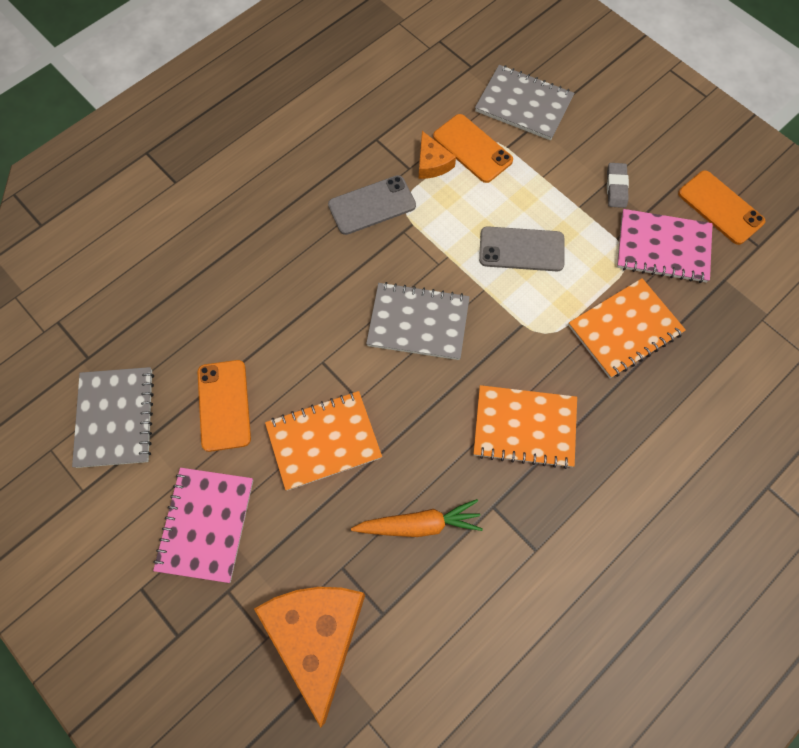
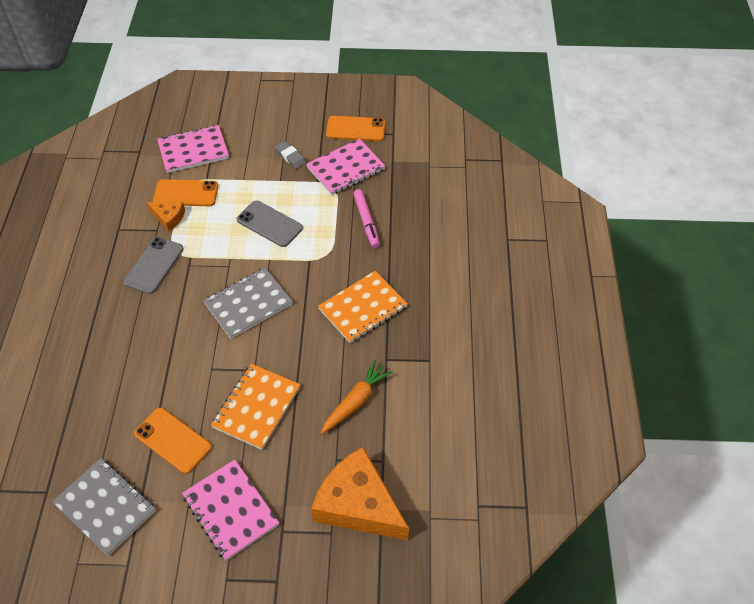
camera: 45 degrees left, 15 degrees down
(521, 249) = (269, 224): grey phone -> grey phone turned 75 degrees clockwise
(524, 104) = (193, 150): grey notebook -> pink notebook
(625, 329) = (366, 221): orange notebook -> pink marker

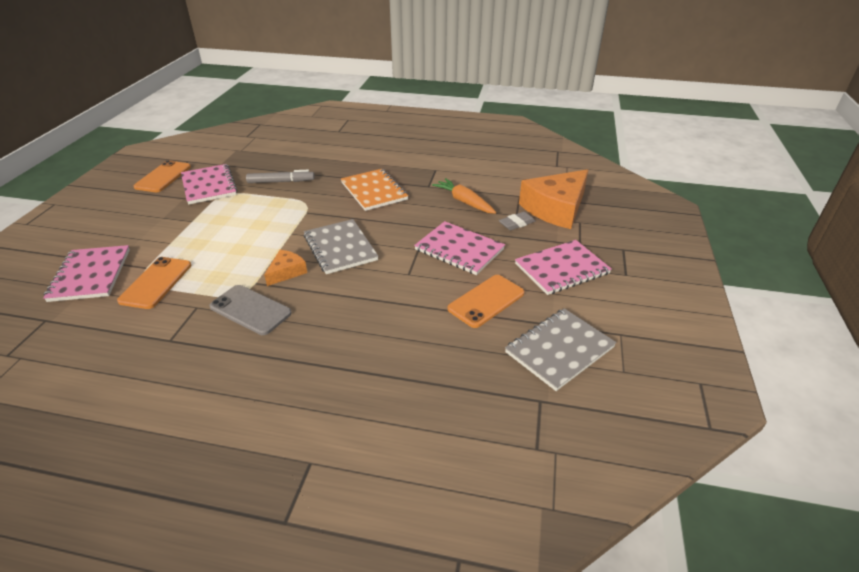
camera: 80 degrees left, 15 degrees down
(169, 217) = (184, 297): orange cheese -> orange cheese (286, 272)
(256, 407) = (459, 250): orange notebook -> pink notebook
(269, 224) = (246, 230): grey phone -> none
(290, 157) = (165, 213): grey eraser -> grey eraser (517, 223)
(366, 221) = (281, 181): pink marker -> grey marker

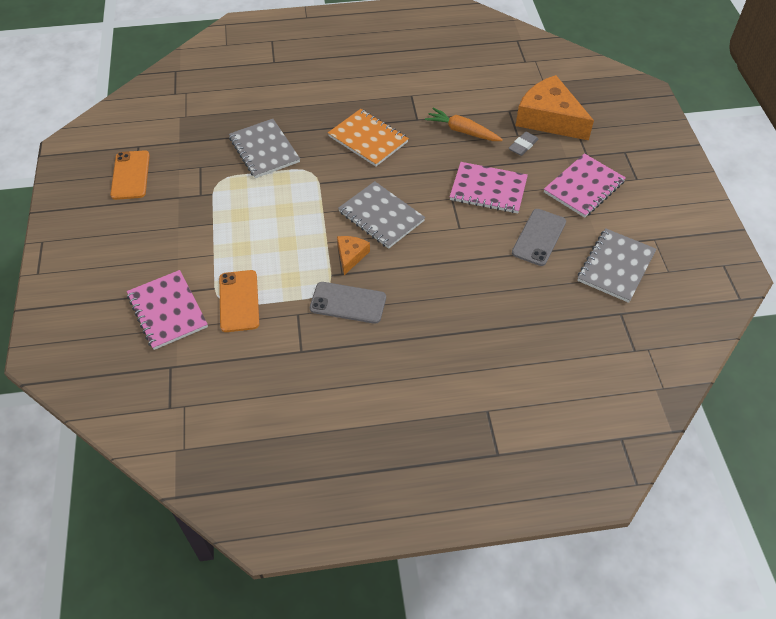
camera: 20 degrees left, 15 degrees up
(209, 186) = (192, 174): pink notebook -> none
(281, 181) = (264, 150): grey marker -> grey notebook
(486, 301) = (539, 237): orange phone -> grey phone
(556, 208) = (549, 118): orange cheese -> orange cheese turned 105 degrees clockwise

